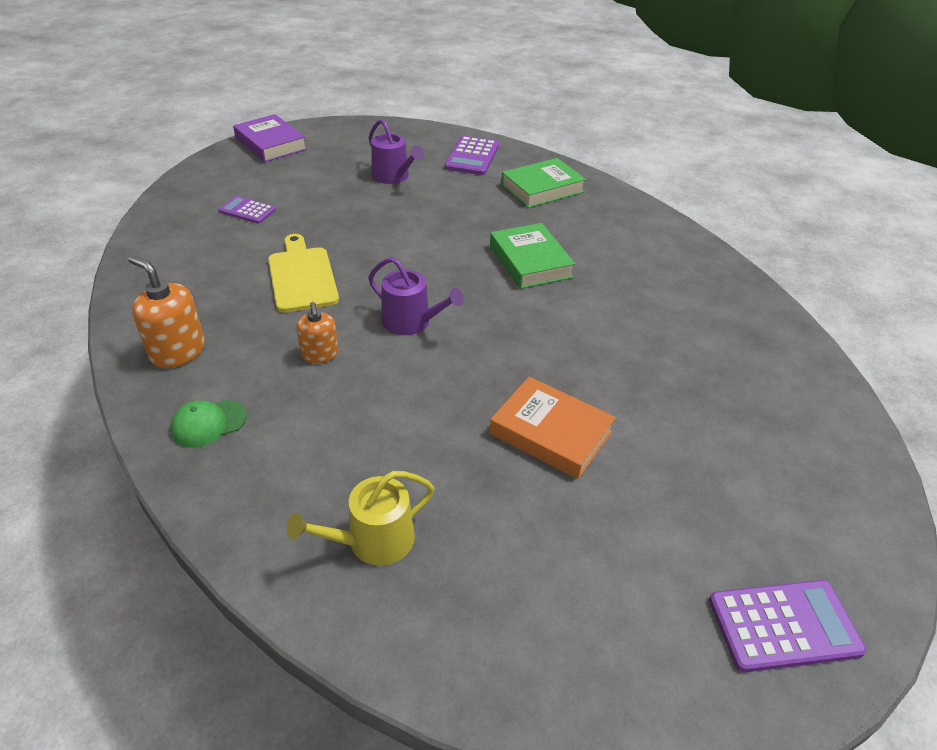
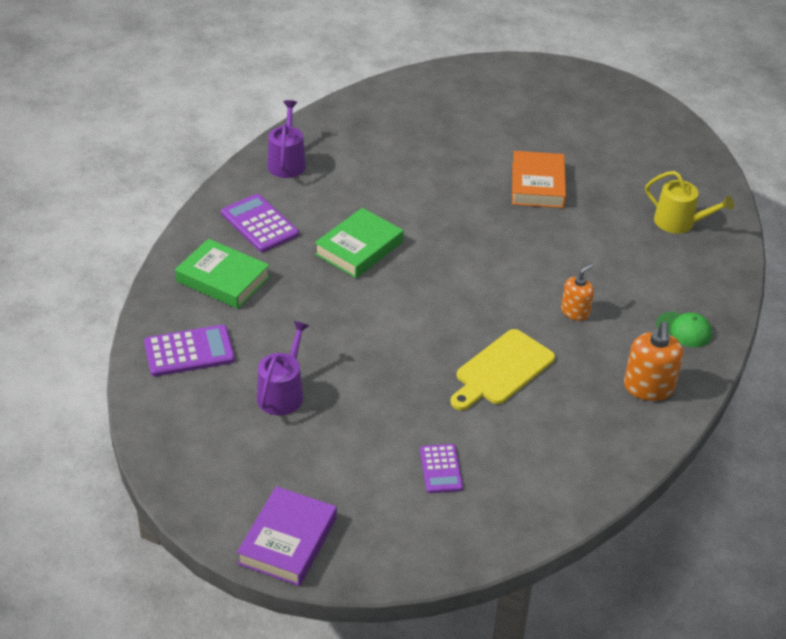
camera: 120 degrees left, 0 degrees up
(411, 322) = (496, 282): purple watering can -> purple watering can (287, 162)
(783, 626) = (582, 89): purple calculator -> purple calculator (260, 224)

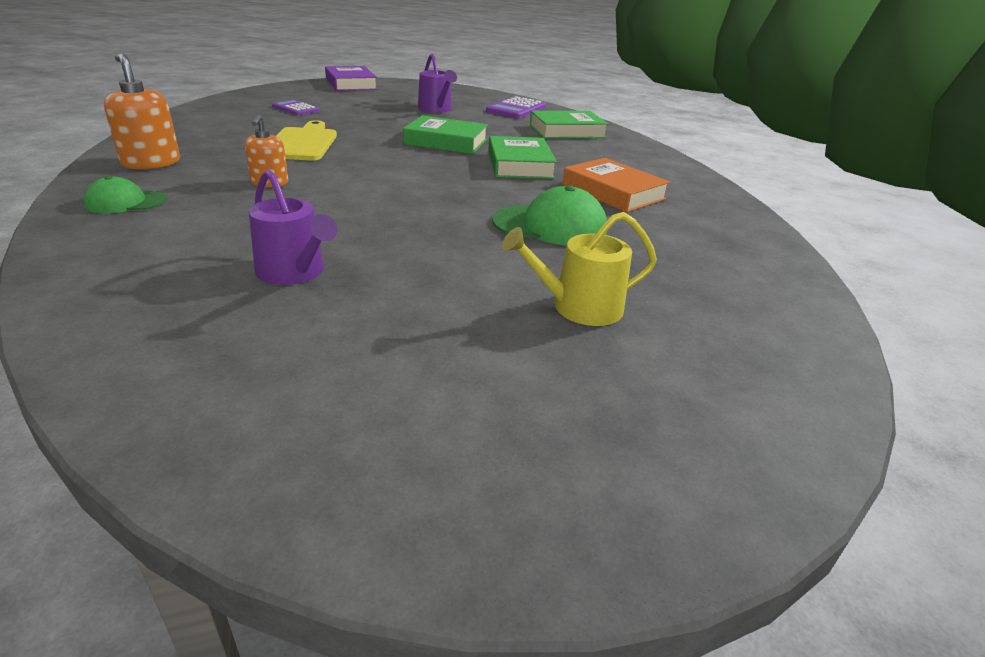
camera: 135 degrees right, 10 degrees down
(260, 224) = (612, 155): purple calculator -> none
(287, 162) = (692, 191): purple watering can -> purple watering can (294, 272)
(369, 313) = (446, 142): none -> green book
(440, 181) = (550, 226): none -> green cap
(537, 185) = (444, 264): orange book -> orange book (613, 192)
(679, 222) = (185, 298): yellow watering can -> yellow watering can (578, 307)

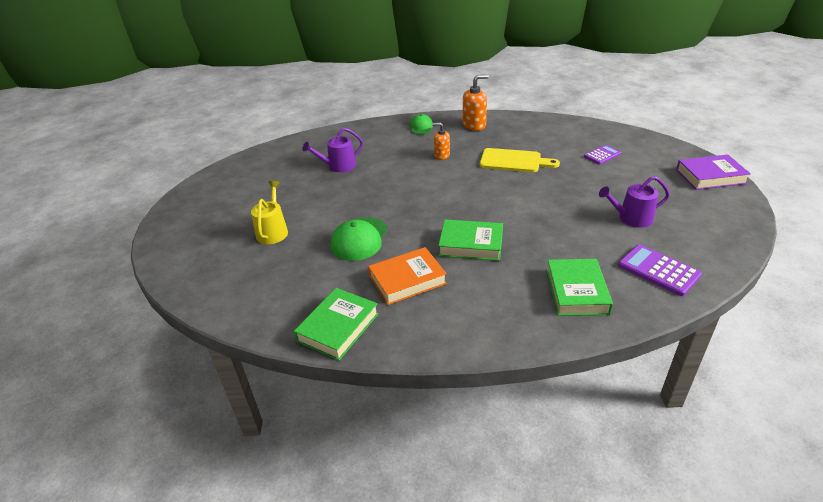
camera: 110 degrees right, 5 degrees up
(446, 142) = (526, 215): green book -> green book (338, 327)

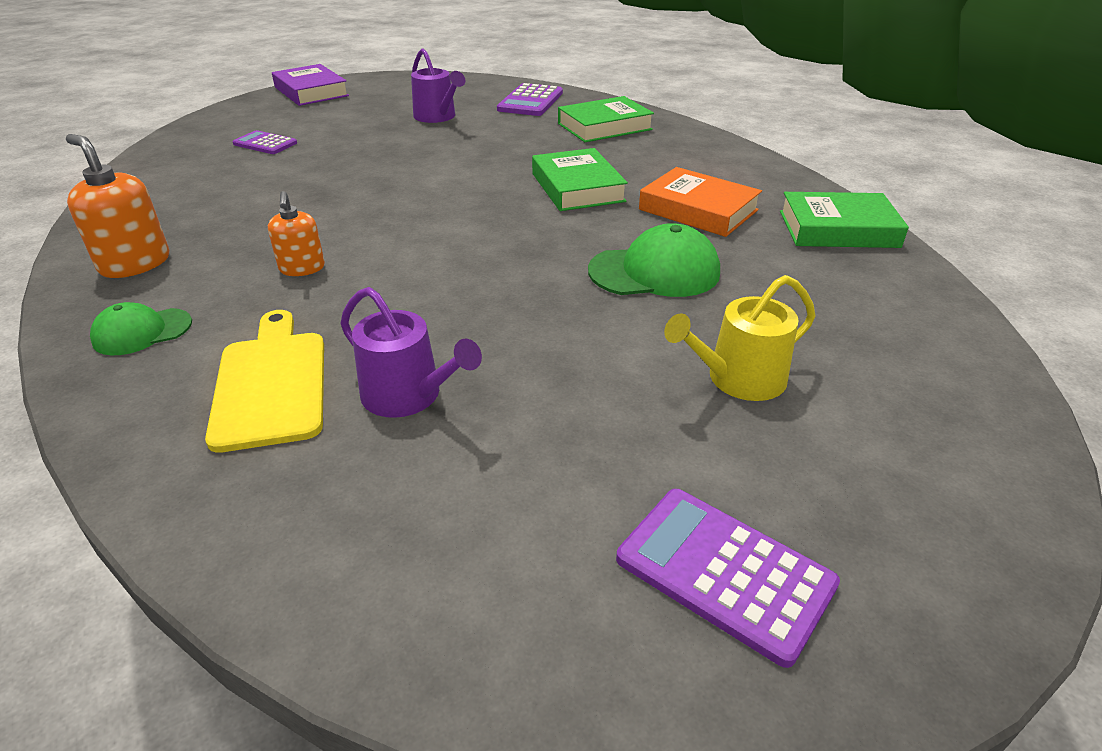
camera: 120 degrees left, 0 degrees up
(218, 198) = (724, 572): none -> purple calculator
(514, 161) = (306, 198): yellow cutting board -> yellow cutting board (271, 383)

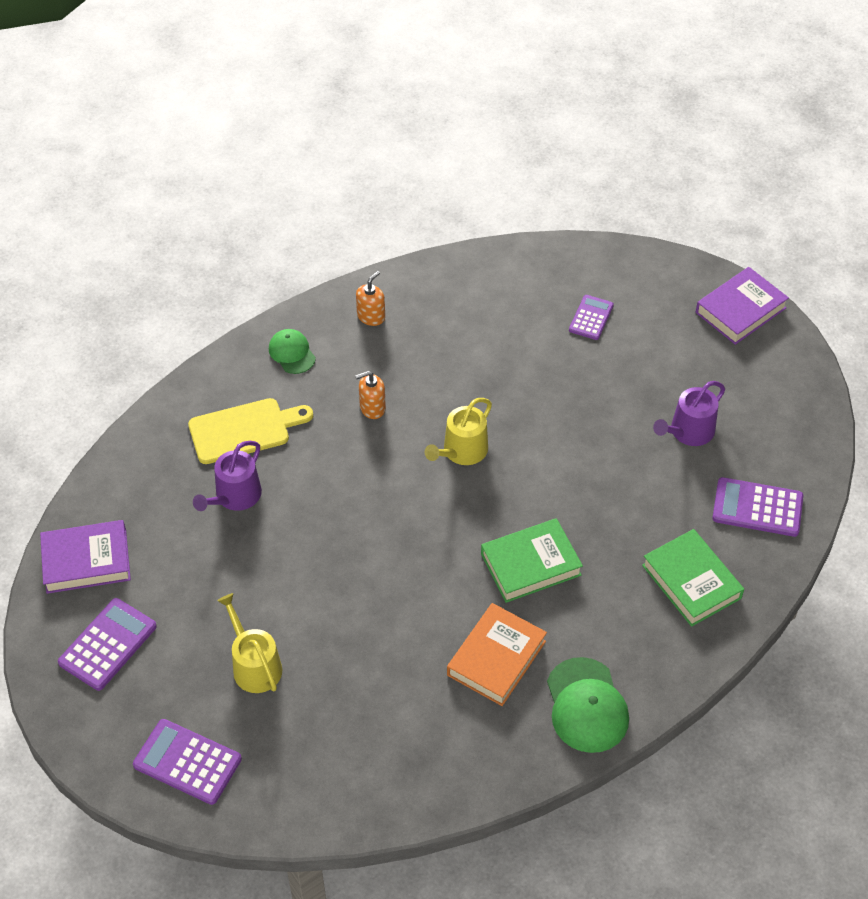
camera: 85 degrees right, 15 degrees up
(135, 263) = (371, 316): orange soap dispenser -> orange soap dispenser, size x0.64
(408, 215) = (461, 451): none -> yellow watering can
(507, 618) = (86, 561): none -> purple book
(655, 272) = (385, 622): green cap -> green cap (586, 705)
(838, 229) = (471, 765): green book -> none
(939, 453) = (187, 762): none -> purple calculator

